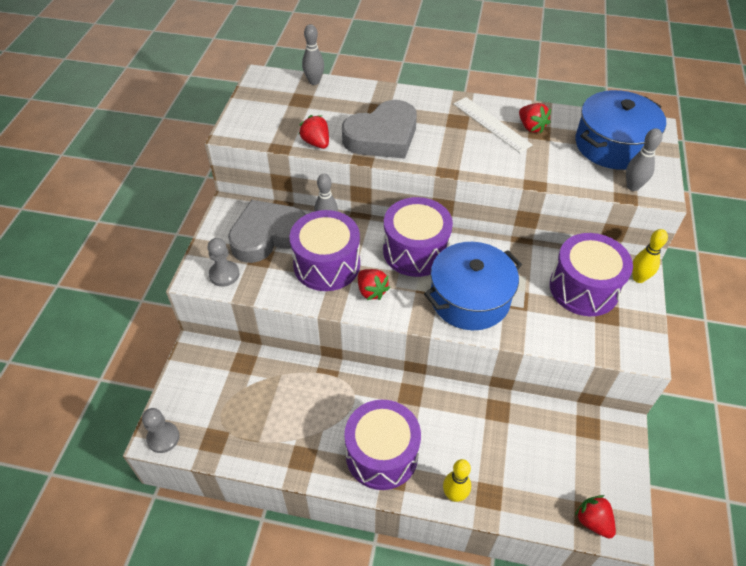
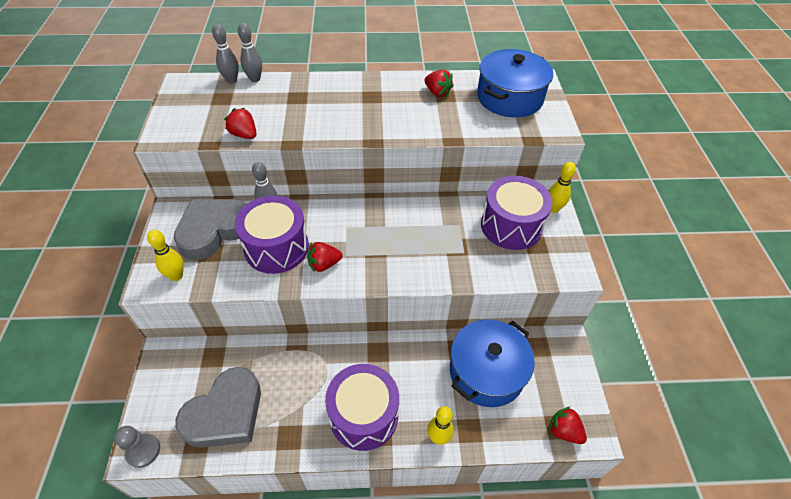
camera: 15 degrees left, 0 degrees up
(224, 274) = (176, 276): grey pawn -> yellow bowling pin
(371, 291) = (324, 264): red strawberry -> red strawberry turned 120 degrees clockwise
(382, 136) = (306, 120): grey heart -> grey heart (225, 413)
(415, 251) = (357, 220): purple drum -> none
(470, 298) = (415, 254): blue pot -> blue pot (486, 372)
(491, 124) = (402, 95): white ruler -> none
(633, 186) = (536, 129): grey bowling pin -> grey bowling pin (255, 79)

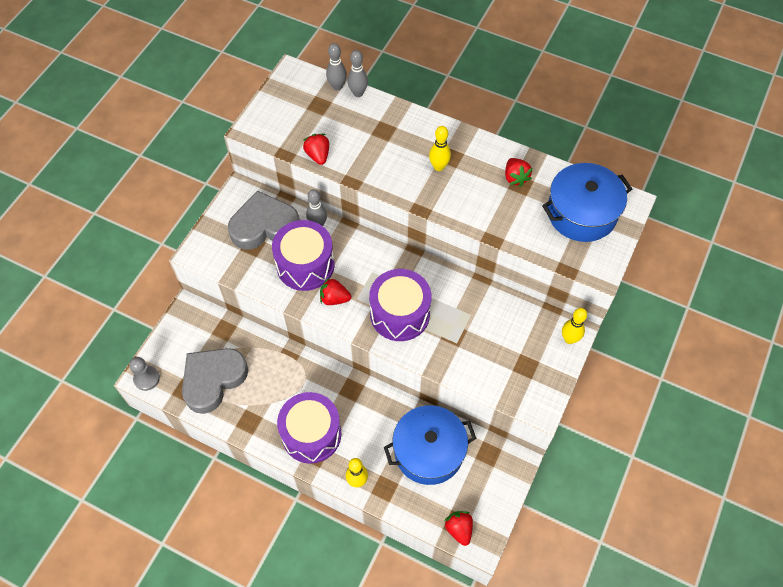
camera: 30 degrees right, 10 degrees up
(176, 276) = (219, 255): yellow bowling pin -> yellow bowling pin (439, 167)
(225, 413) = (213, 380): grey heart -> grey heart turned 150 degrees clockwise
(511, 226) = (516, 337): purple drum -> purple drum (400, 314)

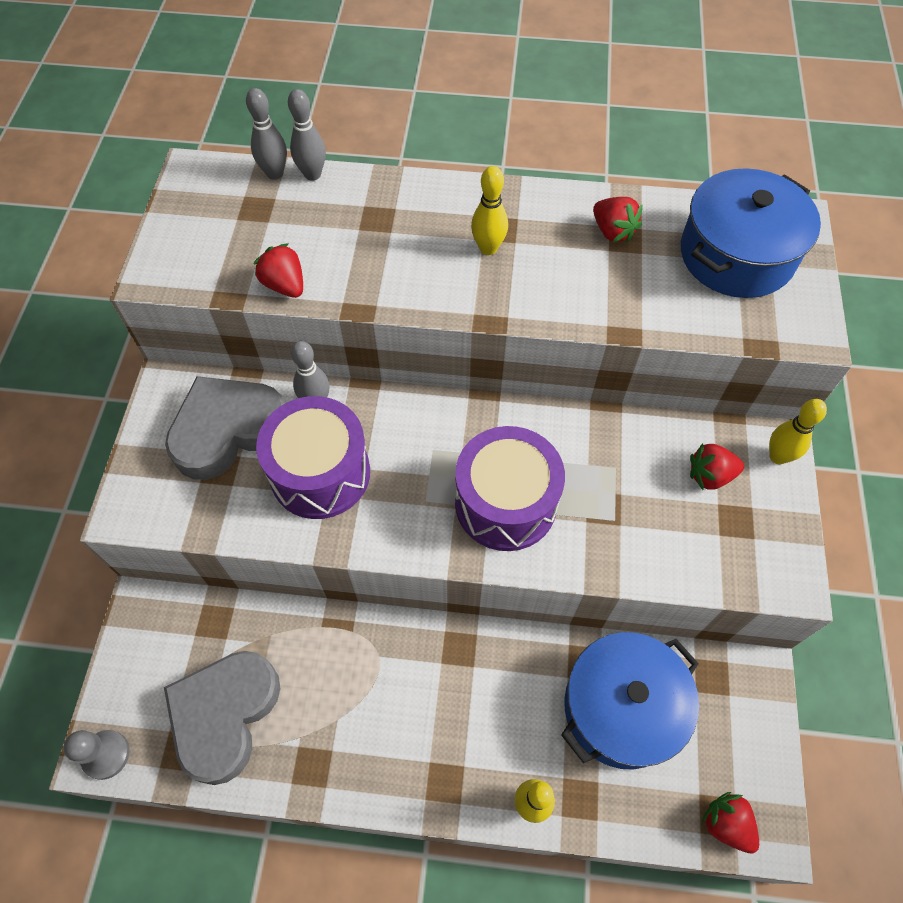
camera: 20 degrees left, 0 degrees up
(311, 434) = (424, 749): purple drum -> none
(334, 298) = (390, 513): red strawberry -> red strawberry (710, 475)

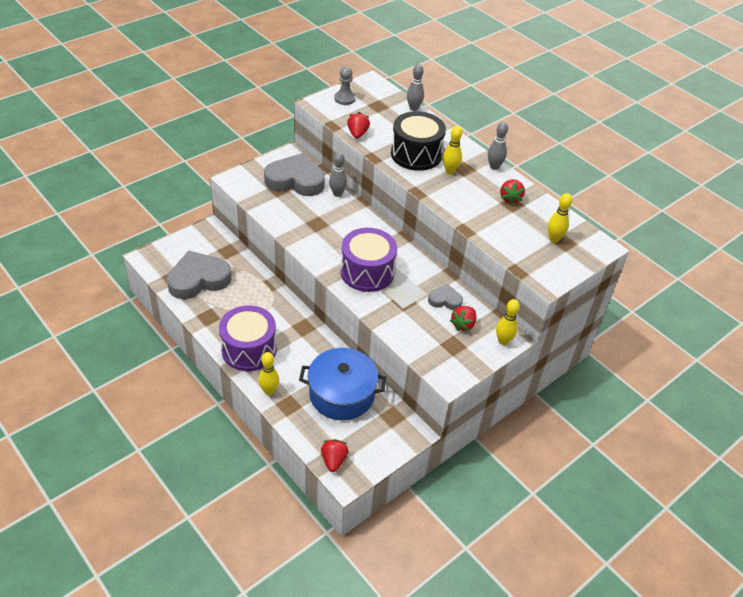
camera: 40 degrees right, 15 degrees down
(106, 755) = (149, 260): grey pawn -> grey pawn (344, 99)
(275, 173) = (399, 99): grey bowling pin -> grey bowling pin (494, 167)
(320, 473) = (311, 215): purple drum -> purple drum (249, 349)
(410, 255) = (416, 154): none -> black drum
(647, 456) = (445, 300): none -> grey heart
(710, 475) = (463, 324): red strawberry -> red strawberry turned 90 degrees counterclockwise
(736, 255) = (554, 239): blue pot -> yellow bowling pin

